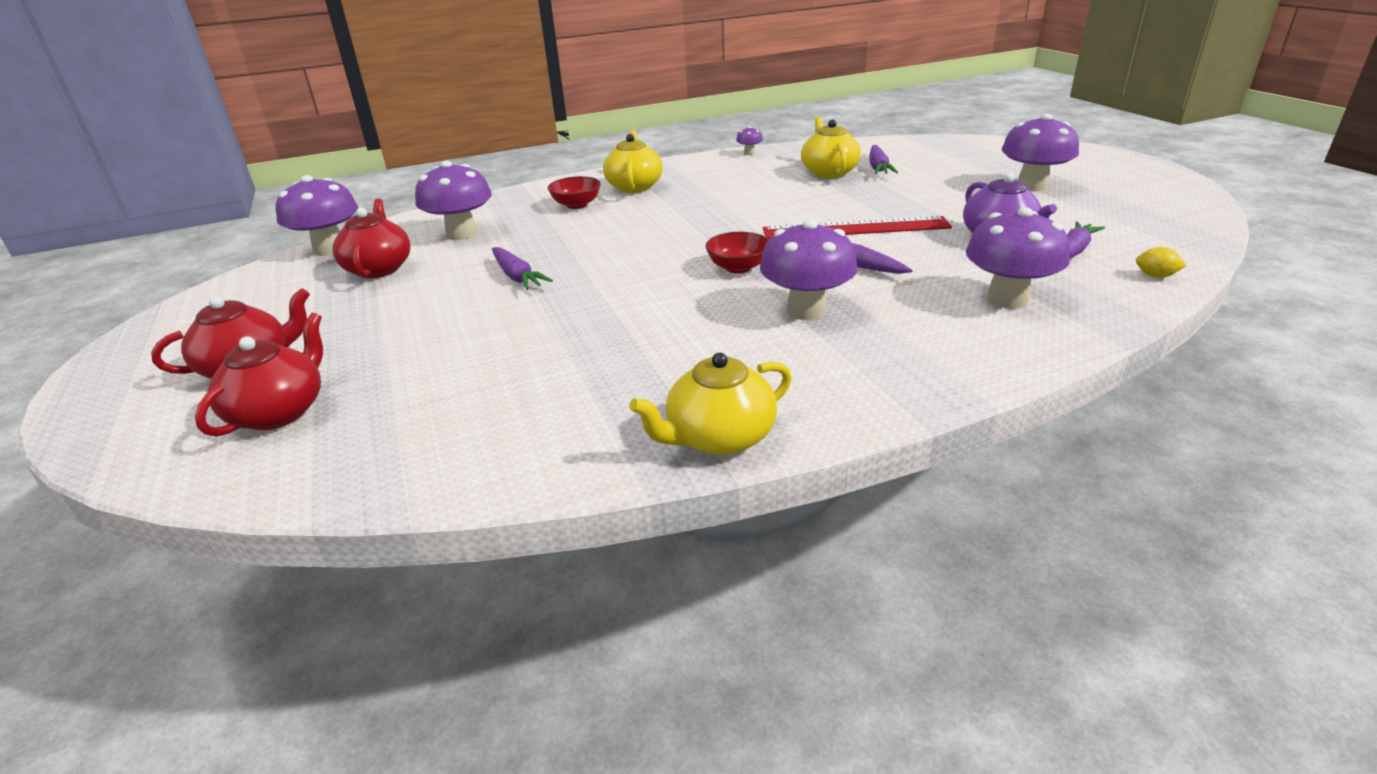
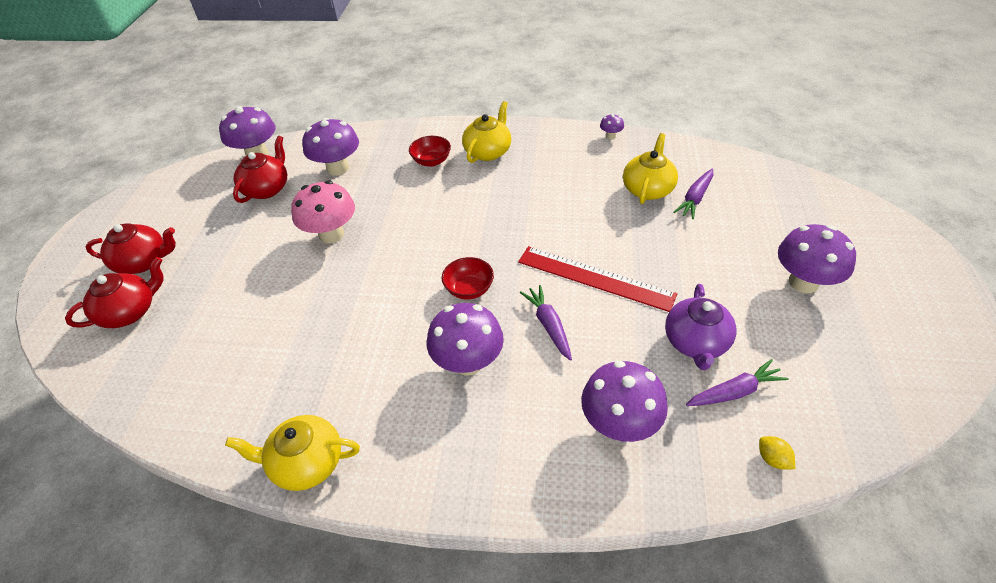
camera: 30 degrees right, 15 degrees up
(517, 277) = (331, 234): purple carrot -> pink mushroom

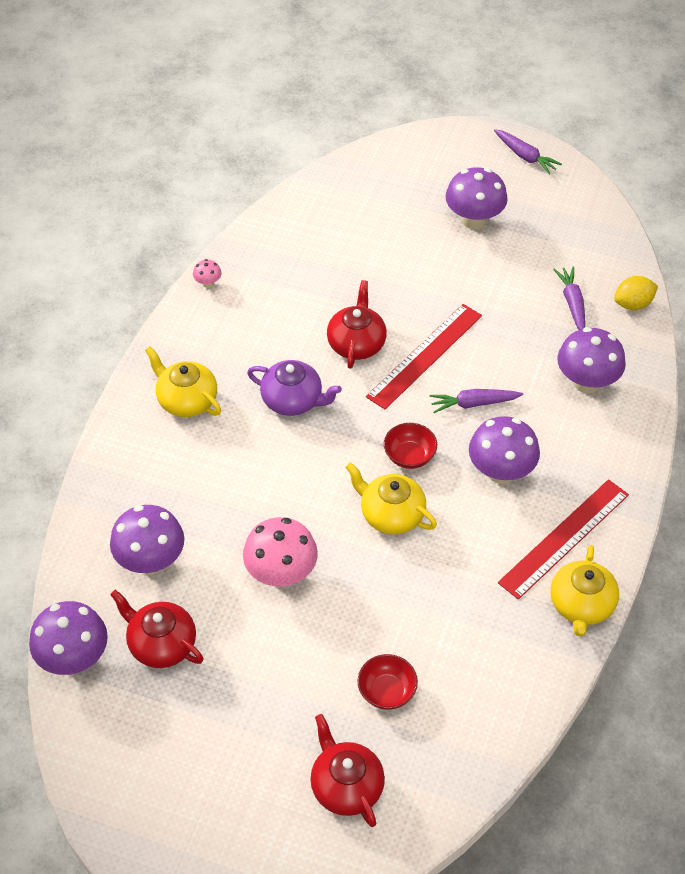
camera: 80 degrees left, 5 degrees up
(143, 262) = (259, 783): red teapot -> red teapot (356, 344)
(392, 433) = (564, 538): none -> red ruler
(431, 161) = (180, 459): red bowl -> red bowl (387, 691)
(610, 136) = (208, 283): purple mushroom -> pink mushroom
(648, 189) = (313, 280): yellow teapot -> yellow teapot (391, 514)
(695, 198) = (341, 250): purple carrot -> purple carrot (525, 156)
(696, 342) = (519, 310): purple teapot -> purple teapot (293, 400)
(772, 459) = (633, 304): yellow lemon -> yellow lemon, size x1.58

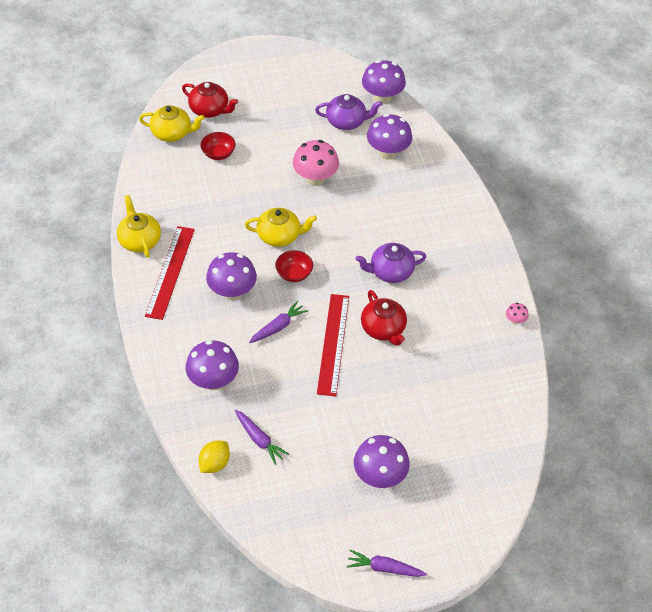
camera: 145 degrees right, 0 degrees up
(161, 644) = (346, 122): red teapot -> purple teapot
(186, 400) = (452, 240): yellow teapot -> yellow teapot (172, 133)

